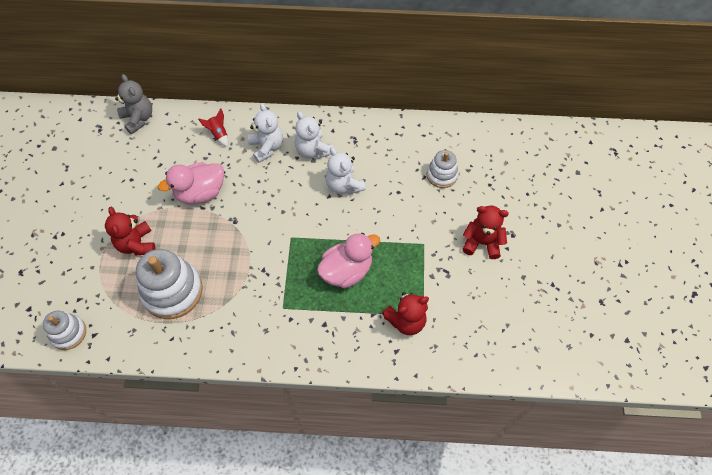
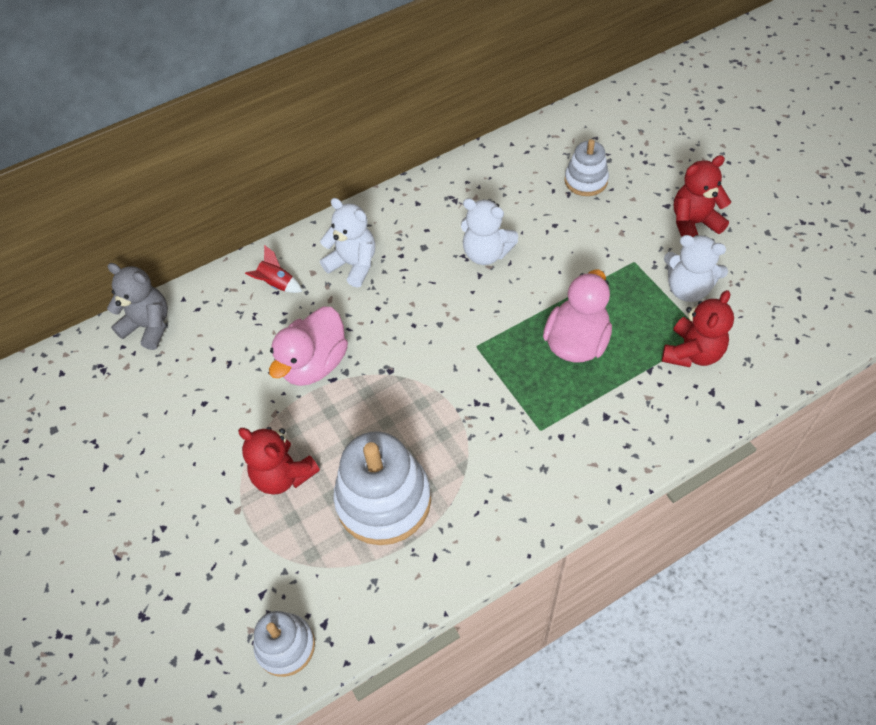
camera: 30 degrees left, 5 degrees down
(313, 150) = (414, 236): white teddy bear -> white teddy bear (688, 289)

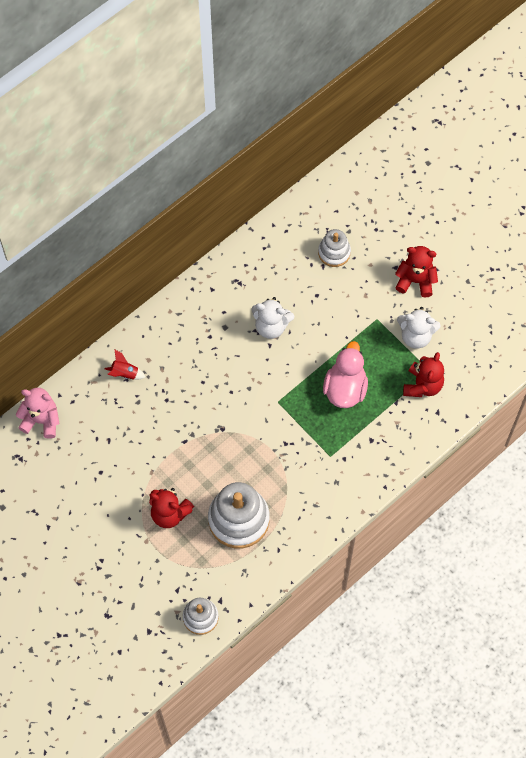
camera: 15 degrees left, 10 degrees up
(149, 326) = (41, 420): grey teddy bear -> pink teddy bear
(314, 364) = (169, 432): pink duck -> none
(353, 264) = (177, 349): white teddy bear -> none
(693, 223) = (415, 281): red teddy bear -> red teddy bear turned 45 degrees clockwise

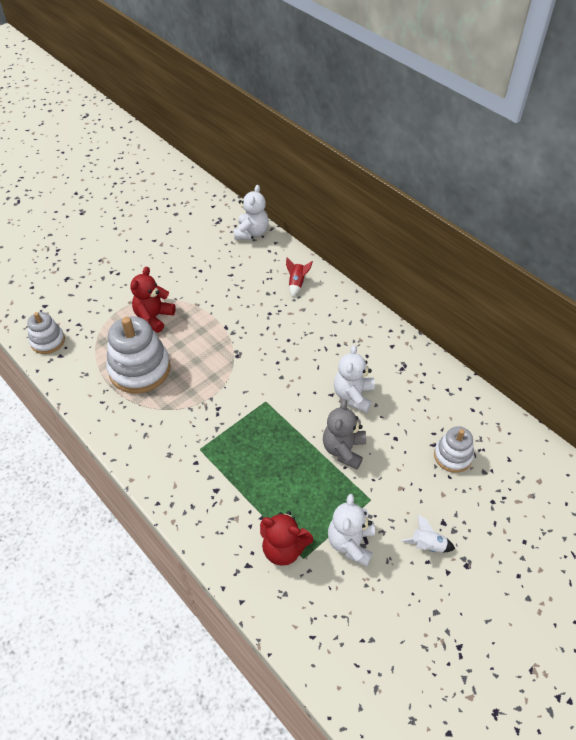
camera: 90 degrees right, 15 degrees down
(41, 420) = (251, 232): pink teddy bear -> white teddy bear
(329, 337) = (343, 450): none -> grey teddy bear
(345, 388) = (280, 464): pink duck -> none
(415, 281) = (427, 545): red teddy bear -> white rocket

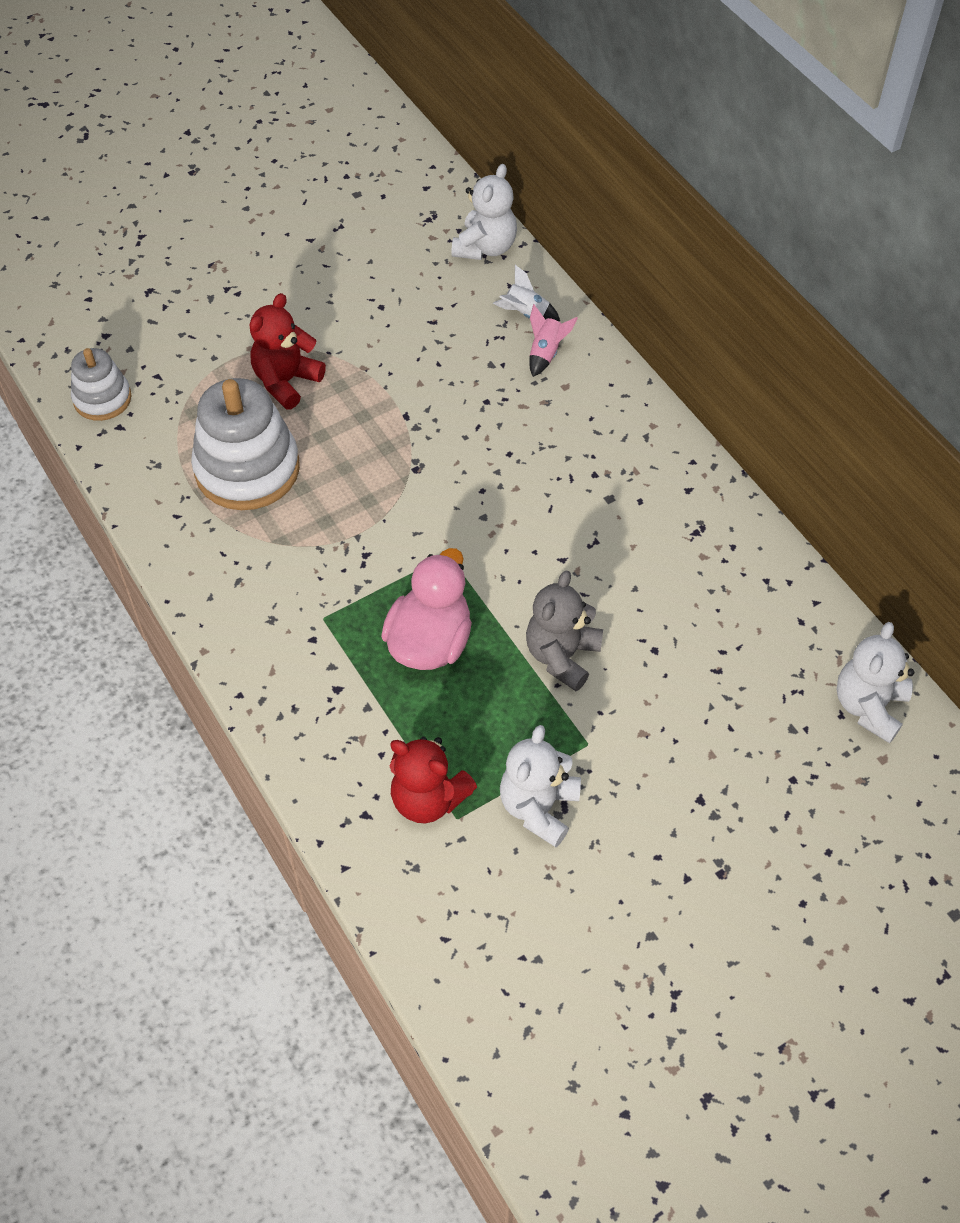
camera: 10 degrees right, 5 degrees up
(265, 453) = (430, 642): none -> pink duck
(296, 283) = (546, 353): red rocket -> pink rocket
(353, 395) = (600, 567): white teddy bear -> white teddy bear (868, 706)
(427, 545) = (664, 831): white rocket -> white rocket (526, 314)
(452, 456) = (745, 694): white stacking toy -> none

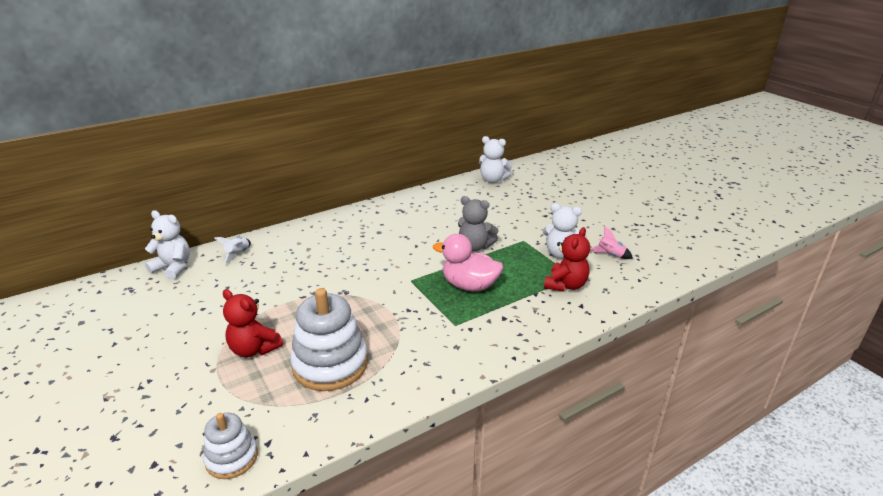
camera: 90 degrees left, 25 degrees down
(546, 353) = (272, 248): pink rocket -> pink rocket (610, 255)

